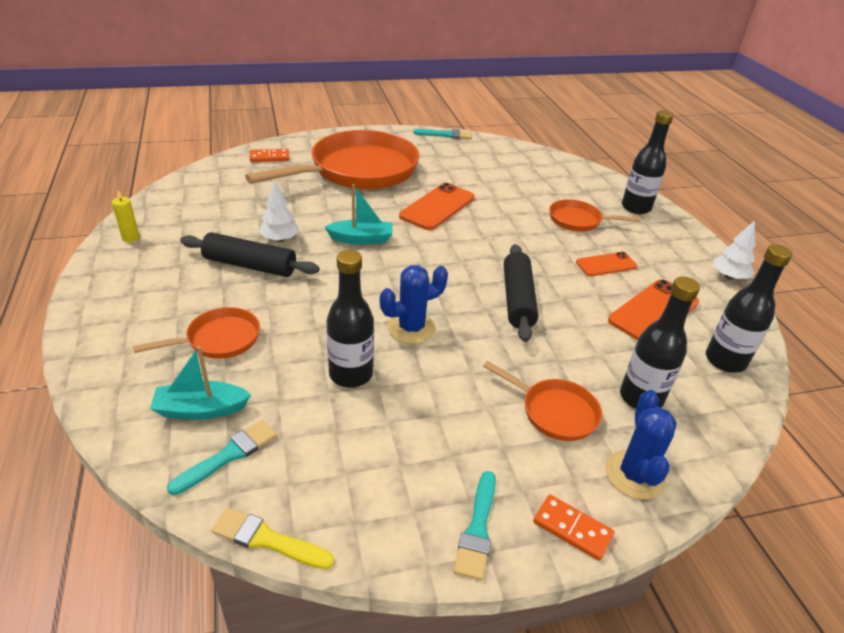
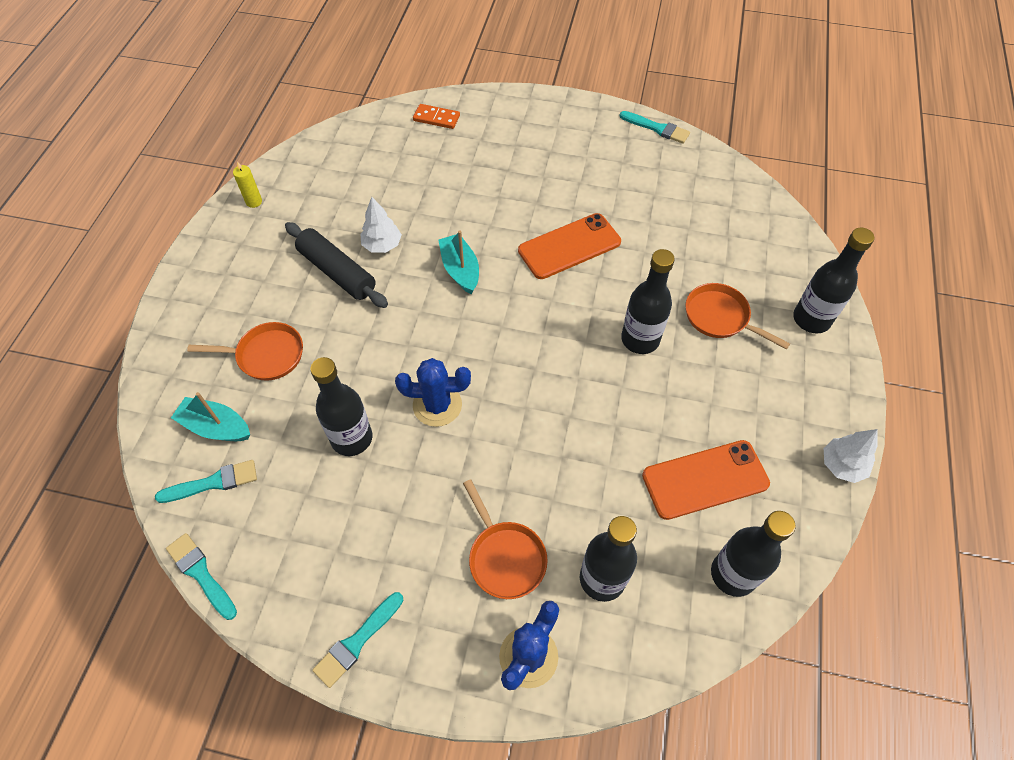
camera: 30 degrees right, 20 degrees up
(267, 540) = (201, 573): yellow brush -> turquoise brush
(358, 171) = (517, 164): orange pan -> none
(361, 239) = (460, 270): turquoise boat -> turquoise boat turned 135 degrees counterclockwise
(517, 299) = (566, 408): black rolling pin -> none
(535, 246) = (640, 339): none -> black bottle
(572, 529) = (433, 680): orange domino -> none
(606, 264) = (702, 394): orange phone -> none

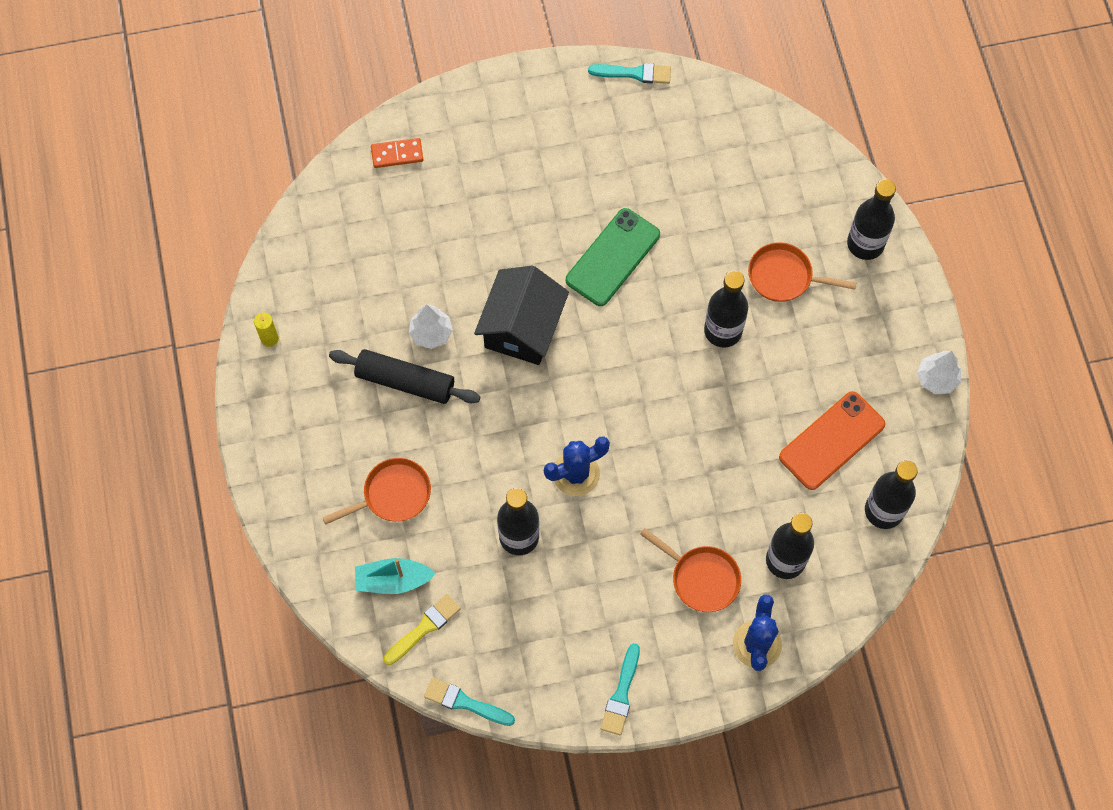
camera: 25 degrees left, 10 degrees up
(213, 482) = (424, 628): turquoise brush -> yellow brush
(460, 270) = (522, 328): turquoise boat -> black house
(569, 246) = (613, 257): orange phone -> green phone

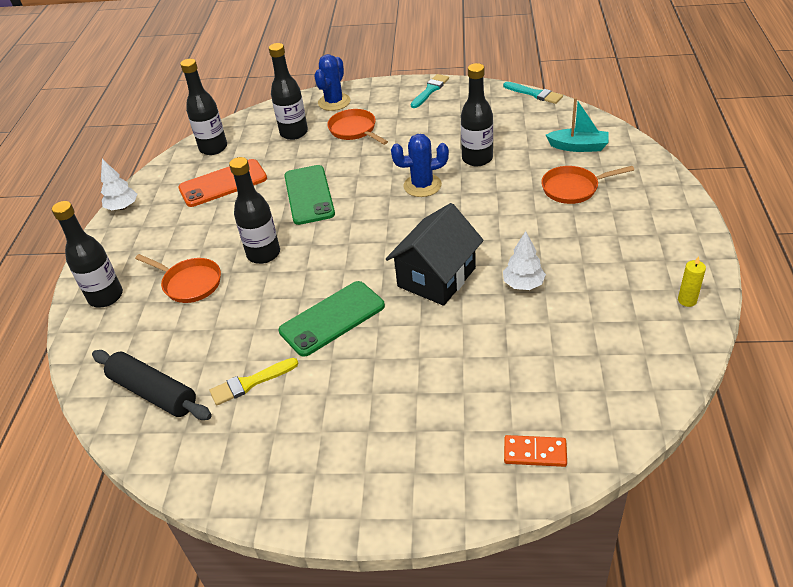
camera: 160 degrees left, 25 degrees down
(405, 381) = (553, 254): black rolling pin -> black rolling pin (153, 393)
(424, 628) = (558, 124): yellow brush -> yellow brush (250, 383)
(634, 73) = (224, 496): turquoise brush -> none
(711, 436) = (309, 195): none -> green phone

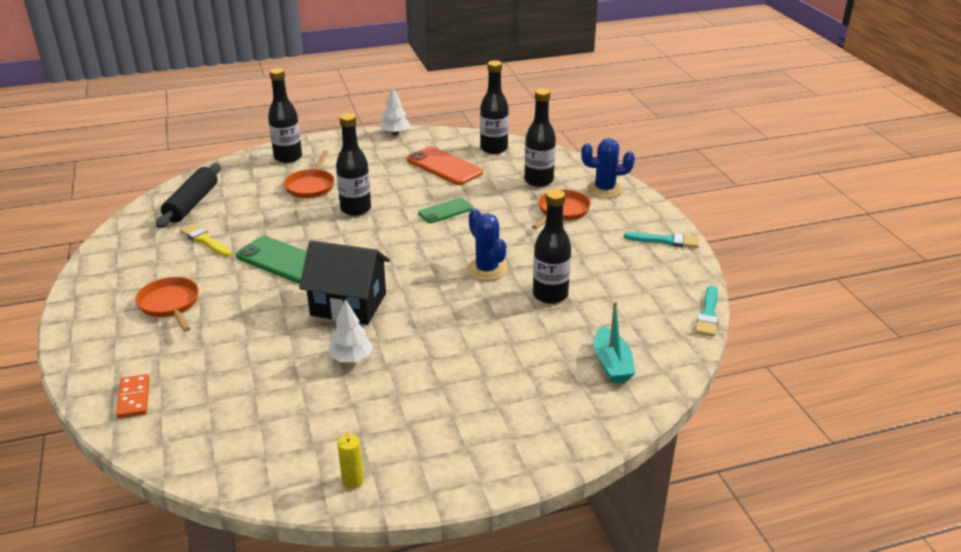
camera: 65 degrees right, 10 degrees down
(309, 195) = (445, 211): green phone -> green phone, size x0.62
(573, 188) = (526, 371): orange pan -> orange pan (170, 304)

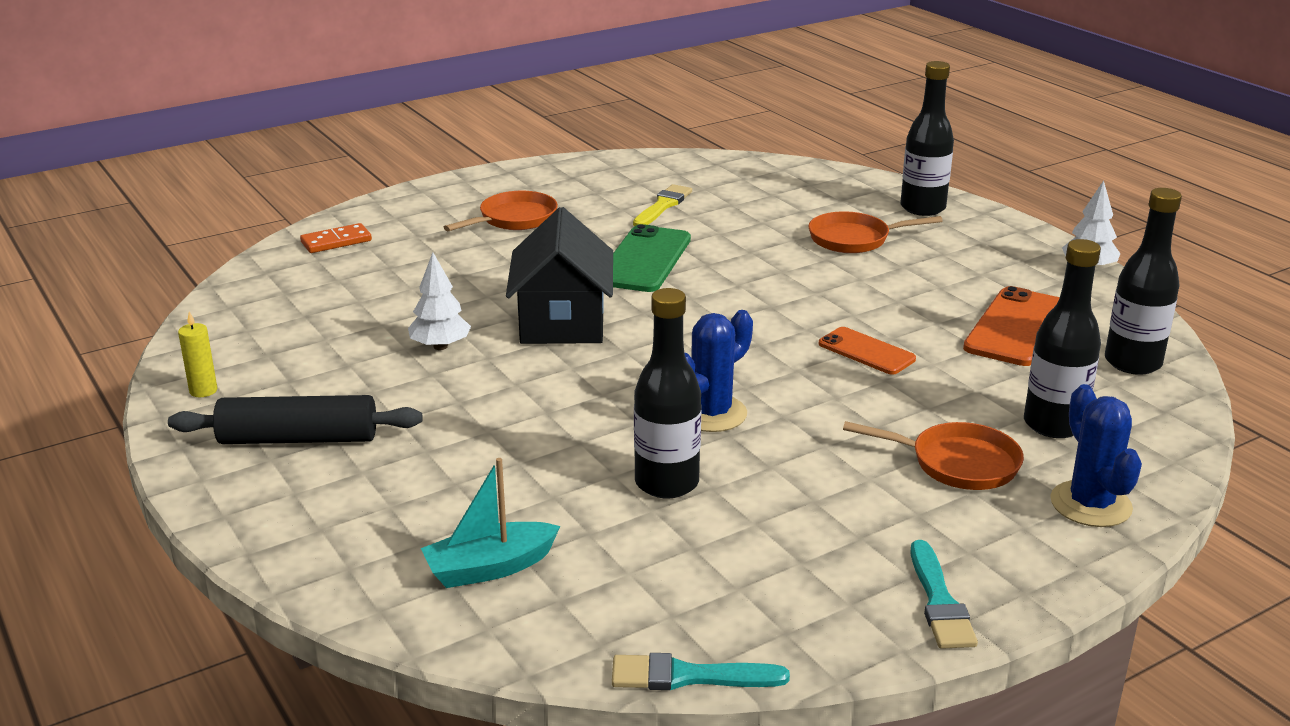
camera: 75 degrees right, 5 degrees down
(191, 204) = (744, 180): black rolling pin -> black rolling pin (298, 439)
(355, 209) = (815, 281): black bottle -> none
(445, 211) = (866, 351): green phone -> orange phone

